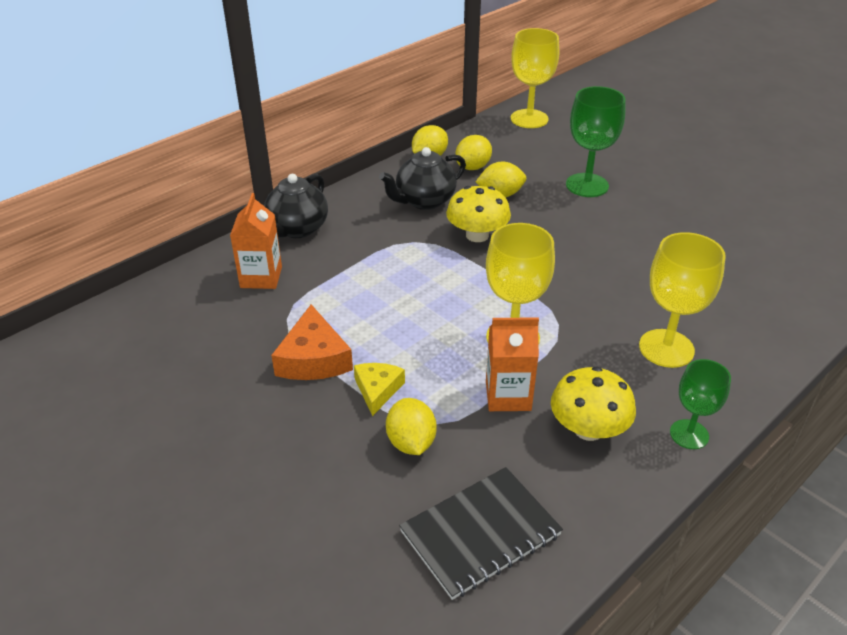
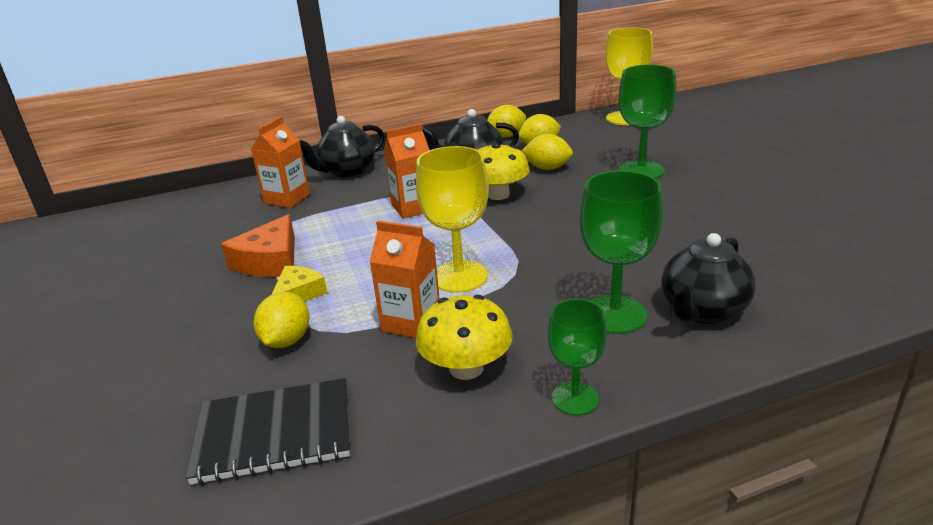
camera: 25 degrees right, 10 degrees down
(406, 266) = (413, 208): none -> orange carton
(666, 348) = (614, 314): yellow goblet -> green goblet
(727, 330) = (702, 311): none -> black teapot

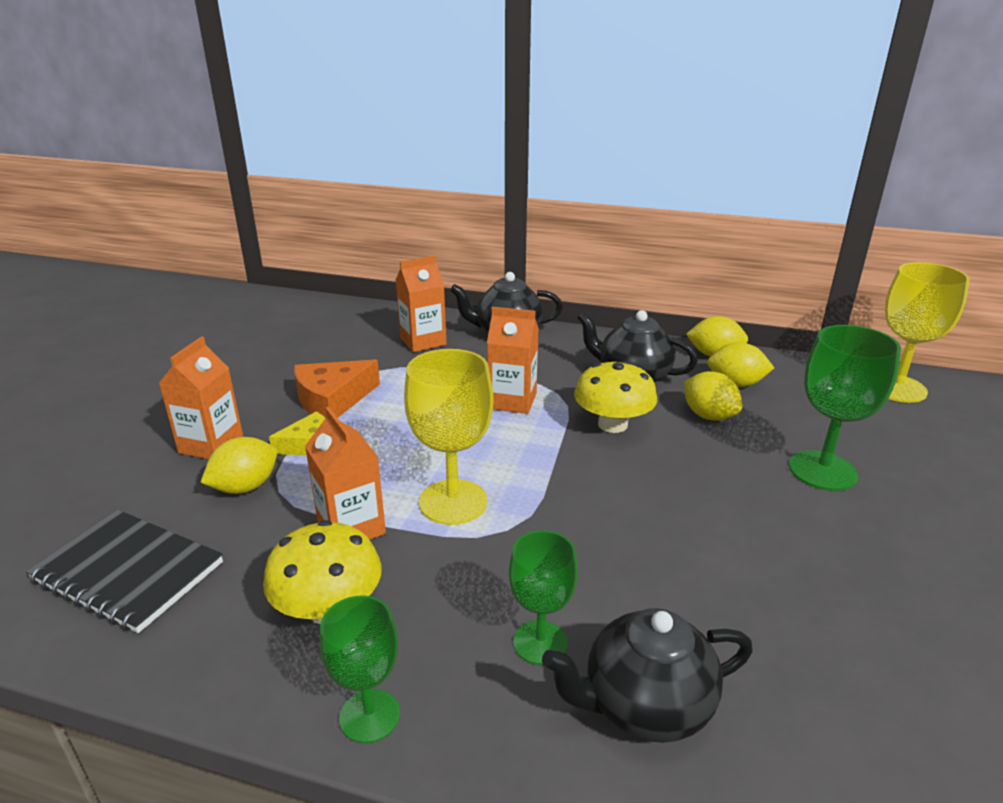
camera: 35 degrees right, 0 degrees up
(207, 331) = (211, 445): none -> orange carton
(614, 314) = (540, 642): green goblet -> green goblet, size x0.63

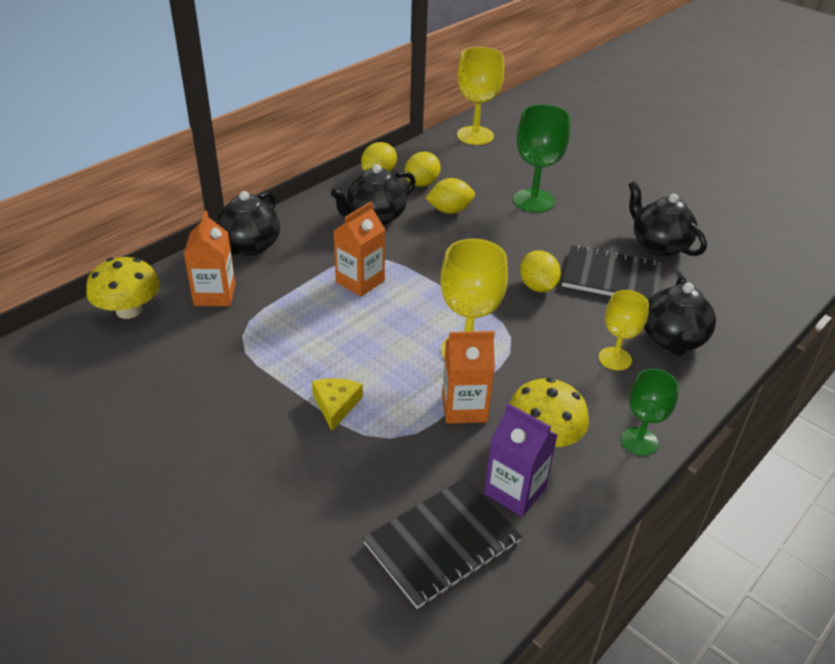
camera: 65 degrees left, 10 degrees up
(211, 445) = (285, 468): orange carton -> none
(224, 608) = (515, 491): none -> purple carton
(245, 487) = (371, 456): yellow lemon -> yellow lemon (537, 287)
(333, 399) = (271, 375): orange cheese -> none
(540, 642) = (615, 359): green goblet -> yellow goblet
(612, 424) = (428, 251): yellow mushroom -> yellow mushroom (129, 310)
(734, 592) = (611, 277): none -> black notebook
(890, 629) = (658, 245): none -> black teapot

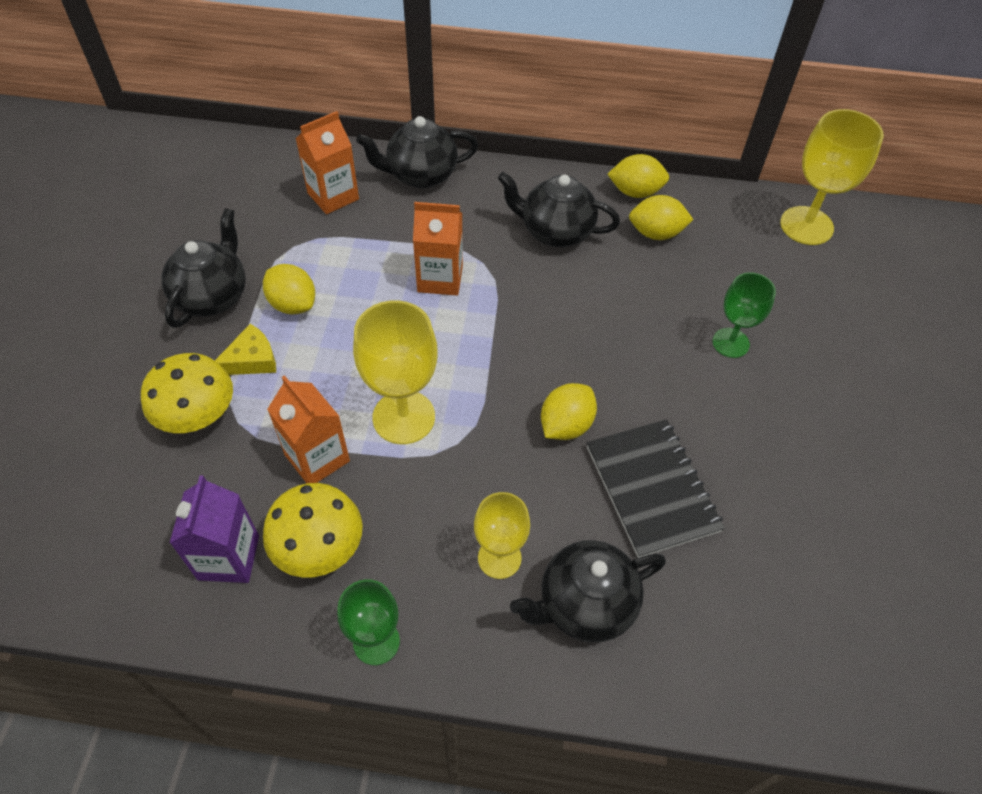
camera: 55 degrees right, 15 degrees up
(129, 310) = (270, 160): yellow mushroom -> yellow mushroom (197, 415)
(442, 543) = (129, 530): black notebook -> none
(449, 210) = (630, 281): yellow lemon -> yellow lemon (293, 304)
(533, 201) = (730, 343): green goblet -> green goblet, size x0.63
(658, 245) = (770, 510): black teapot -> black teapot (213, 296)

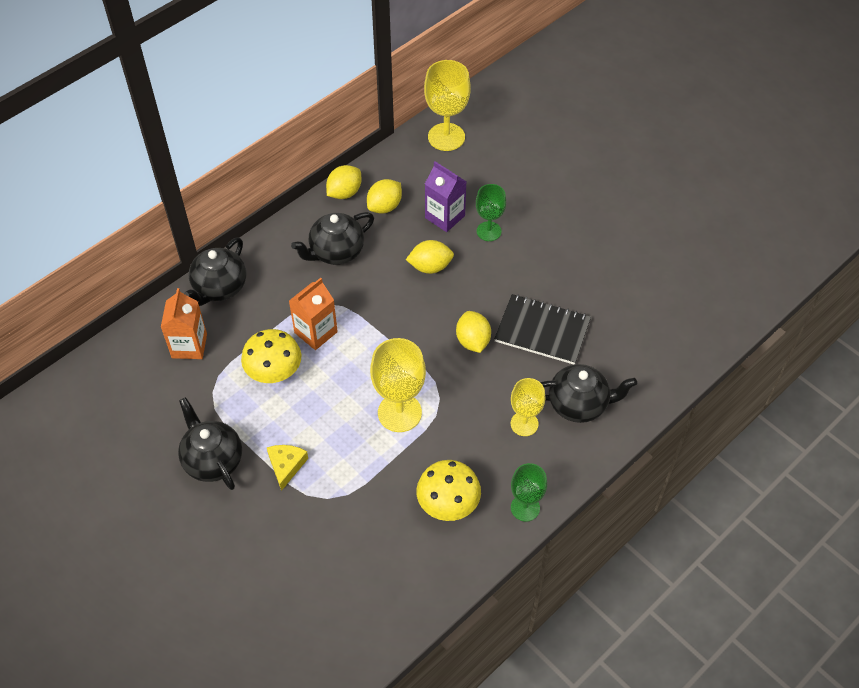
camera: 50 degrees left, 0 degrees up
(197, 415) = (303, 516): yellow mushroom -> yellow mushroom (274, 371)
(228, 557) = (417, 550): purple carton -> purple carton (445, 217)
(293, 304) = (262, 420): yellow lemon -> yellow lemon (430, 267)
(317, 458) = (389, 471): orange carton -> none
(584, 604) = (579, 404): black teapot -> black teapot turned 105 degrees counterclockwise

